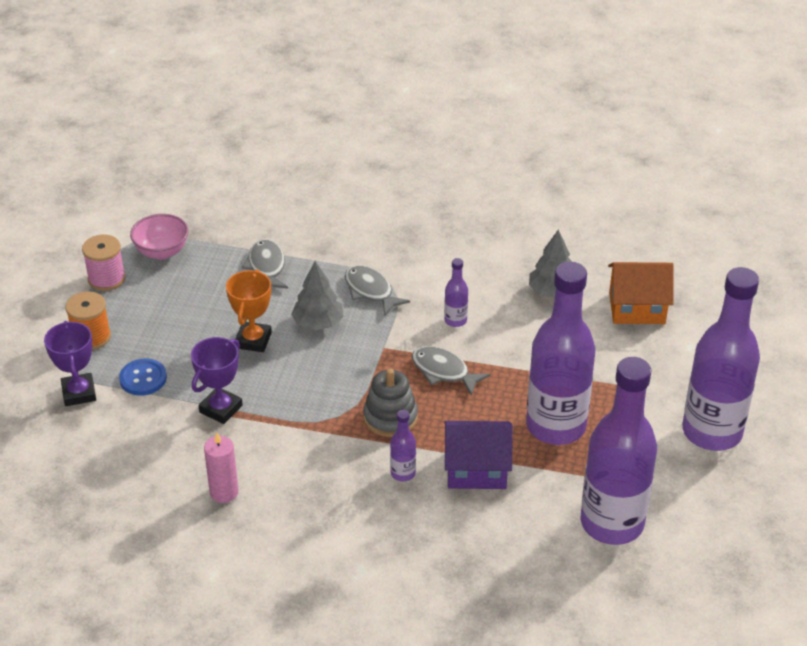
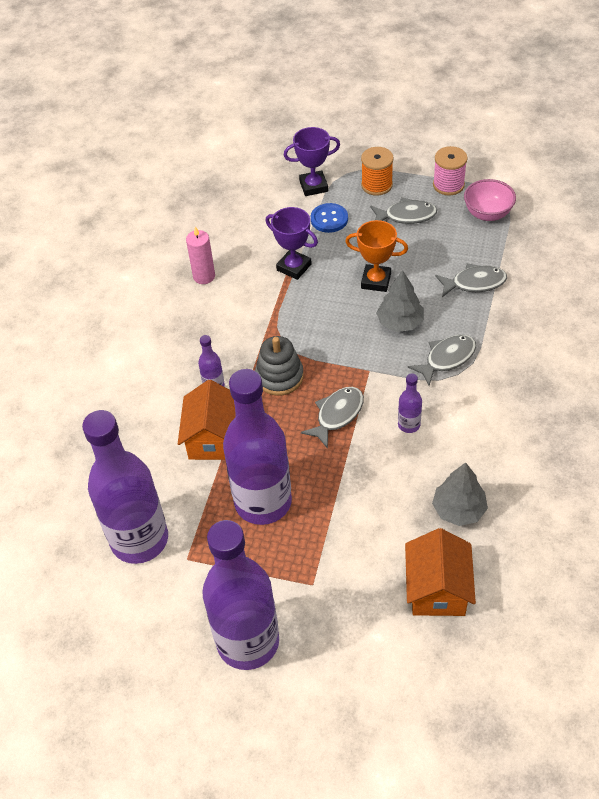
camera: 95 degrees right, 10 degrees up
(151, 314) = (406, 216): none -> grey fish
(476, 469) = (214, 438): purple house -> orange house

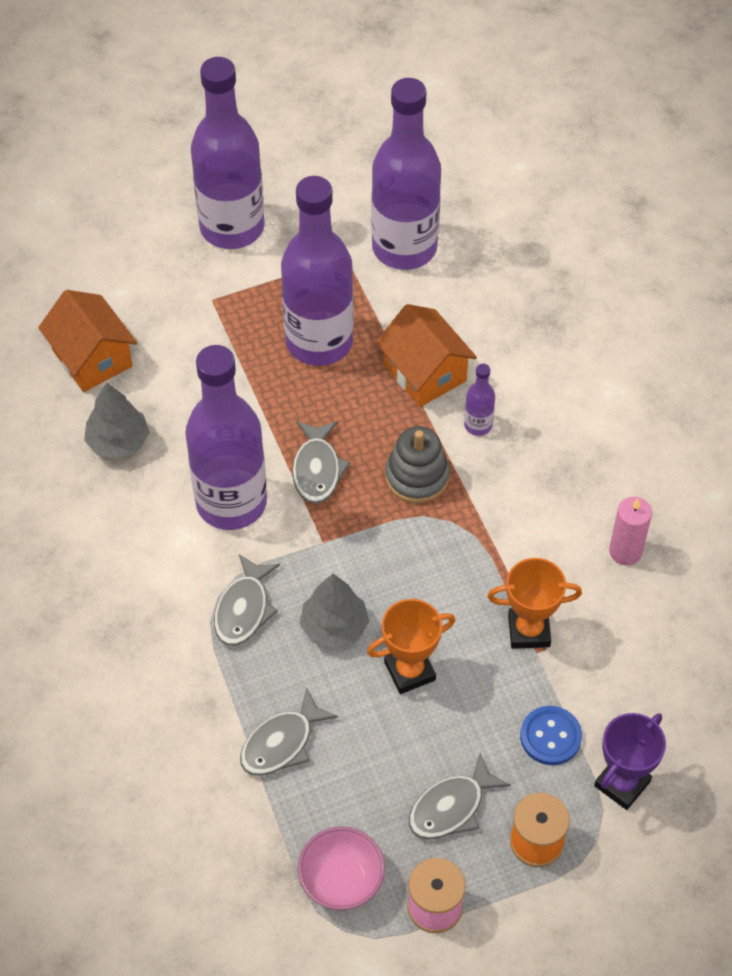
camera: 140 degrees right, 5 degrees up
(294, 267) = (529, 630): purple trophy -> orange trophy
(409, 425) = (231, 502): purple bottle -> purple bottle, size x2.46

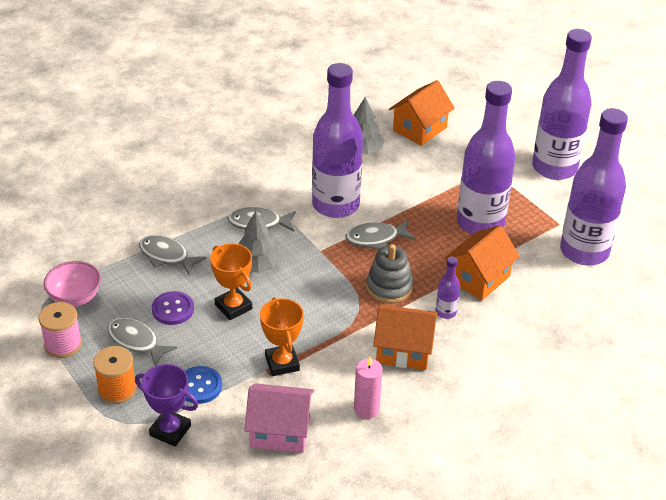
camera: 75 degrees right, 15 degrees down
(396, 750) = (173, 309): none -> purple button
(534, 488) = (403, 350): none -> orange house
(644, 655) = (280, 431): none -> pink house

